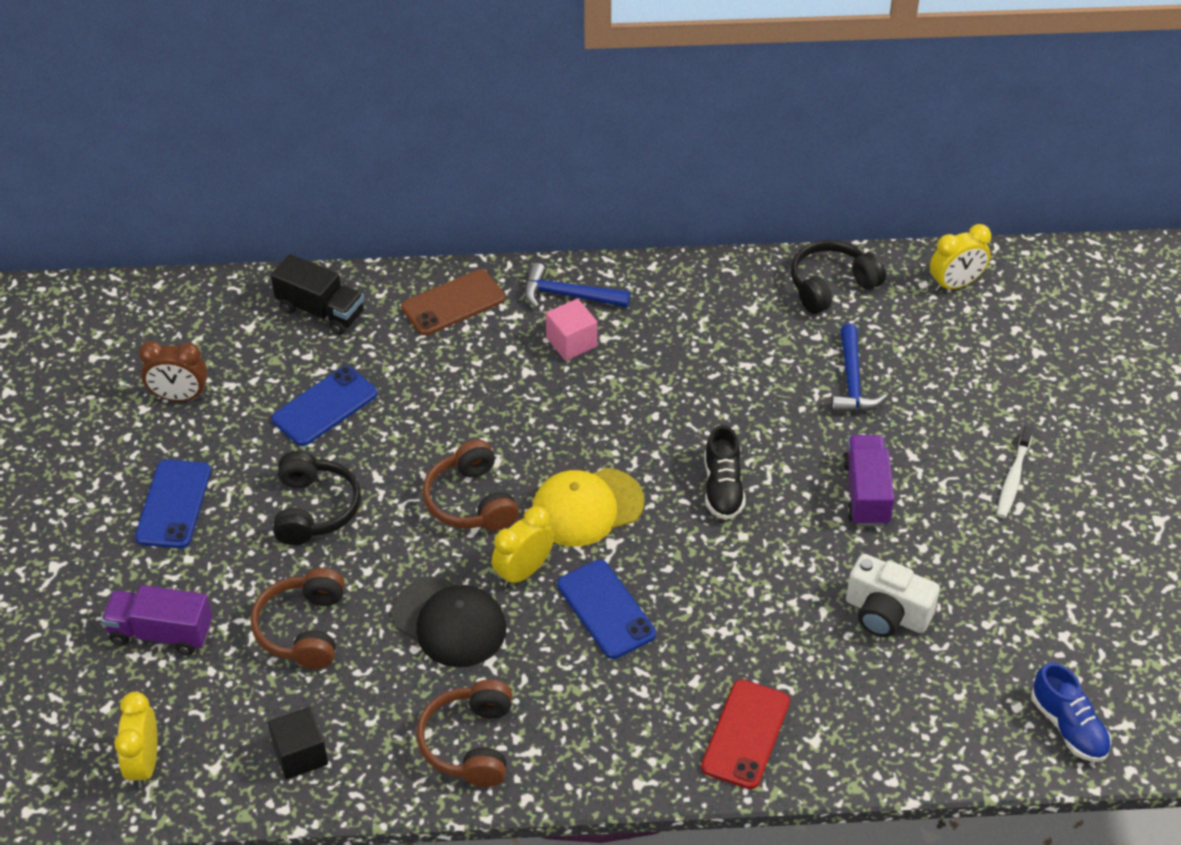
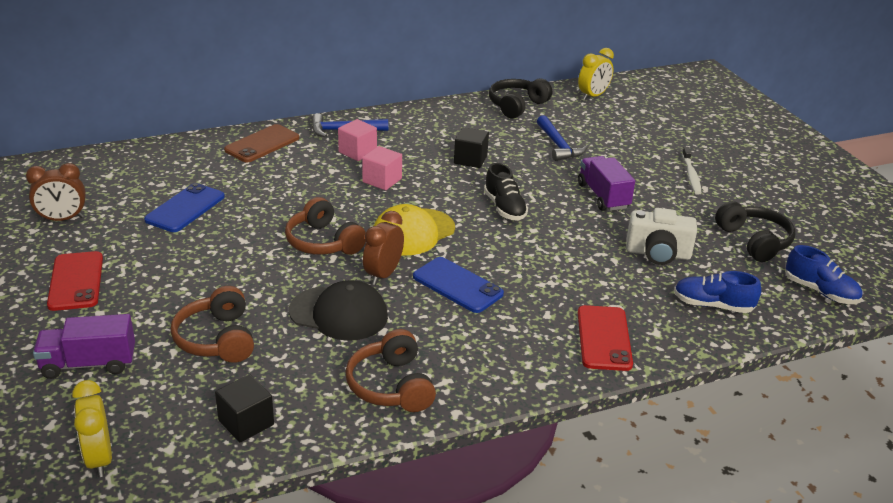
camera: 20 degrees left, 15 degrees down
(173, 504) = (76, 281): blue phone -> red phone
(314, 509) = (199, 266): black headphones -> black headphones (754, 241)
(321, 311) = (163, 160): black truck -> none
(523, 572) = (383, 274): yellow clock -> brown clock
(583, 404) = (382, 180): none -> pink cube
(716, 386) = (470, 159): none -> black cube
(910, 715) = (713, 305): none -> blue shoe

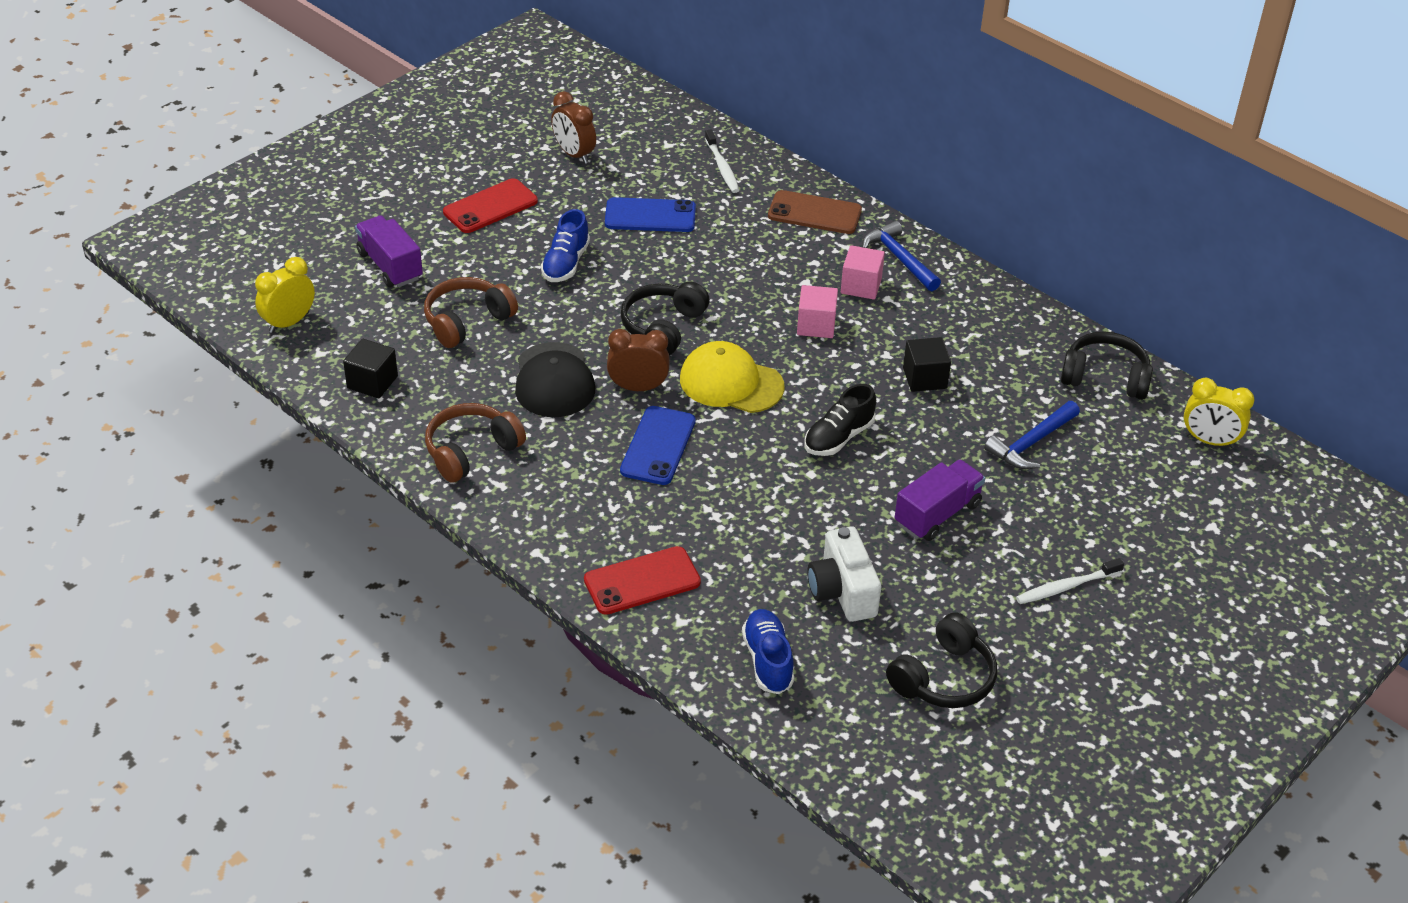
camera: 65 degrees right, 10 degrees up
(166, 162) = (722, 167): none -> white toothbrush
(323, 242) = (663, 327): brown headphones -> black headphones
(820, 291) = (871, 759): blue shoe -> blue shoe (566, 263)

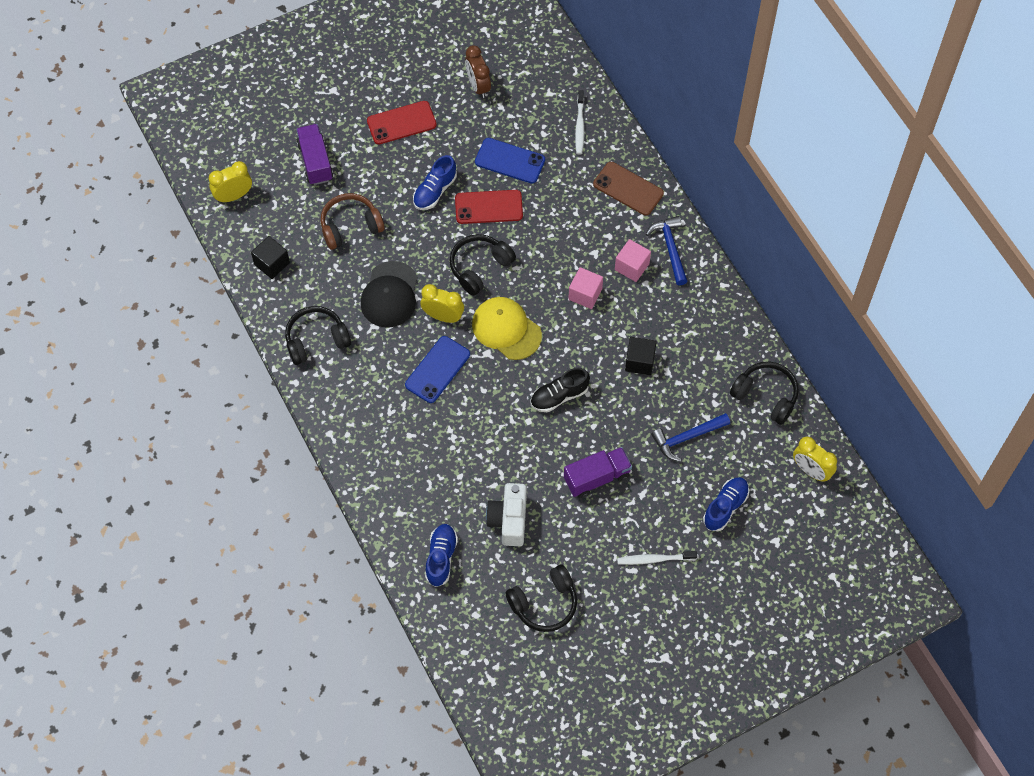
camera: 20 degrees right, 20 degrees up
(471, 451) = (316, 340): brown headphones -> black headphones
(638, 388) = (443, 316): brown clock -> yellow clock
(642, 581) = (387, 475): red phone -> red phone (488, 207)
(1125, 506) = (725, 507): none -> blue shoe

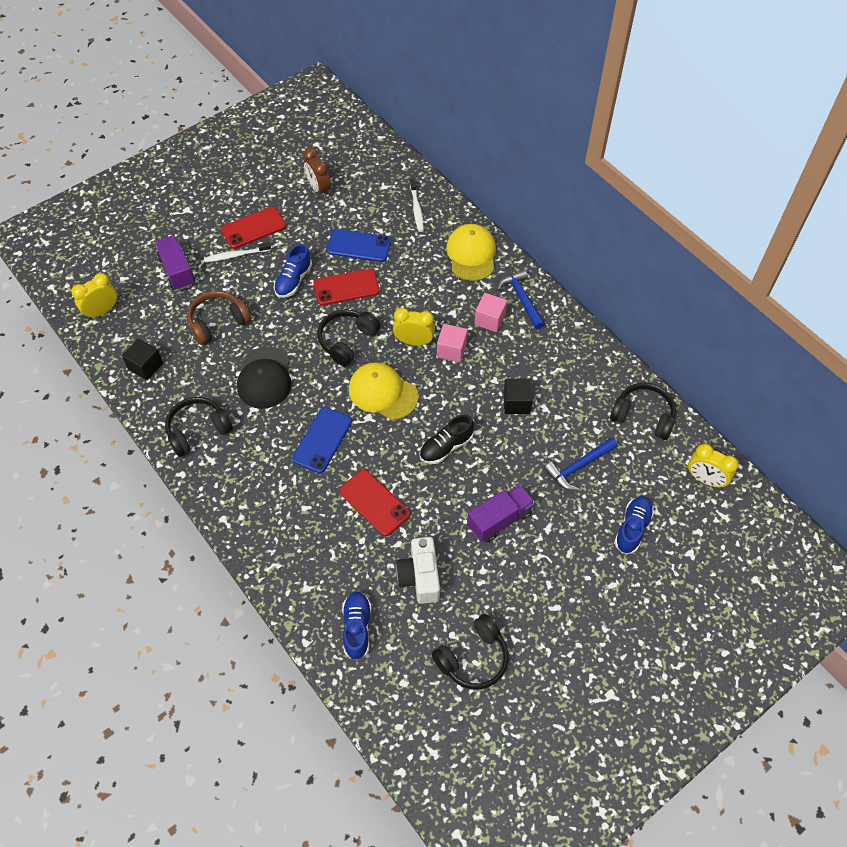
camera: 10 degrees left, 5 degrees down
(443, 316) = (319, 390): yellow clock -> yellow clock (414, 341)
(478, 441) = (374, 502): none -> red phone
(628, 189) = (471, 254): brown phone -> yellow cap
(654, 559) = (575, 592): white toothbrush -> white toothbrush (236, 255)

